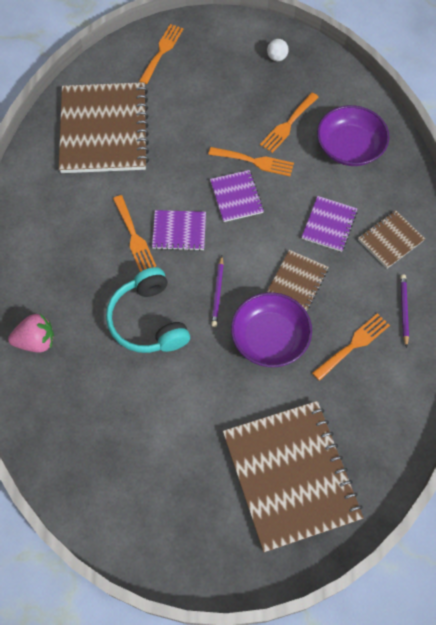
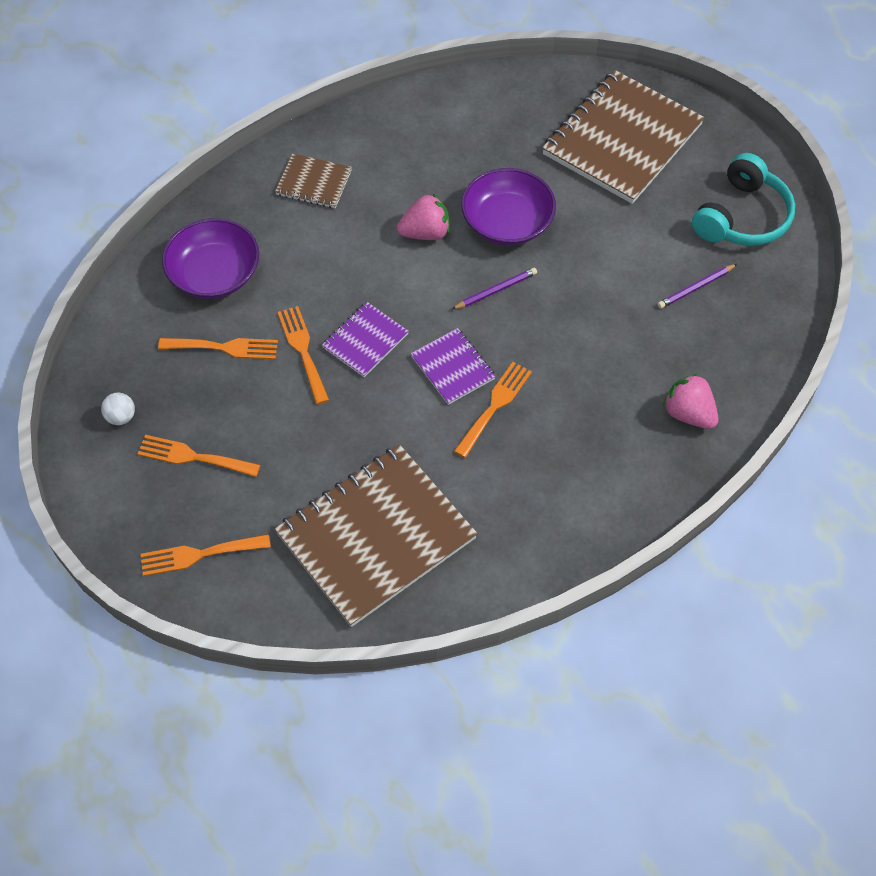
camera: 125 degrees left, 5 degrees down
(148, 320) = (578, 330): turquoise headphones -> turquoise headphones (742, 217)
(297, 281) = (425, 233): brown notebook -> pink strawberry
(329, 225) = (335, 241): purple notebook -> none
(353, 344) = (457, 157): orange fork -> orange fork (193, 457)
(404, 310) = (387, 137): purple pencil -> purple pencil (695, 288)

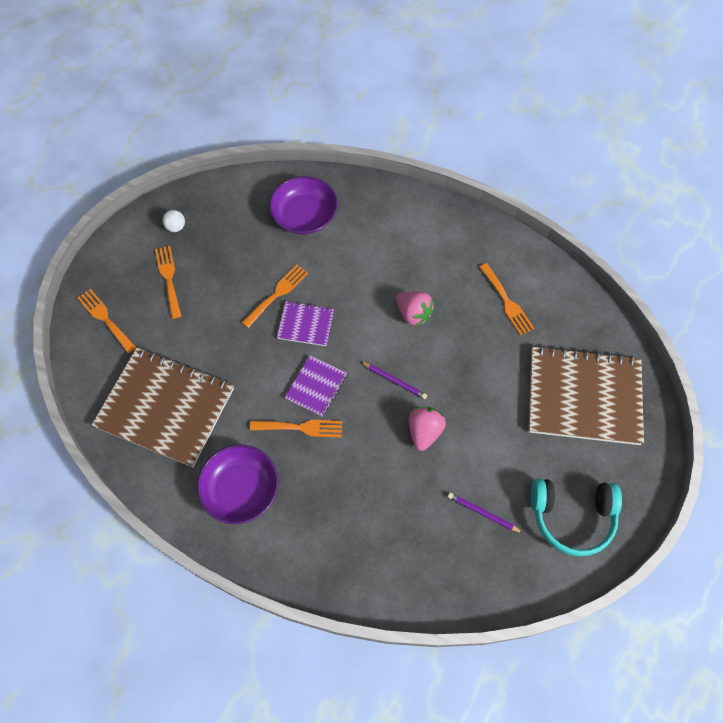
camera: 60 degrees right, 5 degrees up
(224, 347) = (254, 251): orange fork -> orange fork (507, 302)
(314, 183) = (409, 229): brown notebook -> none
(507, 222) = (456, 358): purple bowl -> purple bowl (241, 489)
(688, 413) = (368, 560): pink strawberry -> pink strawberry (424, 431)

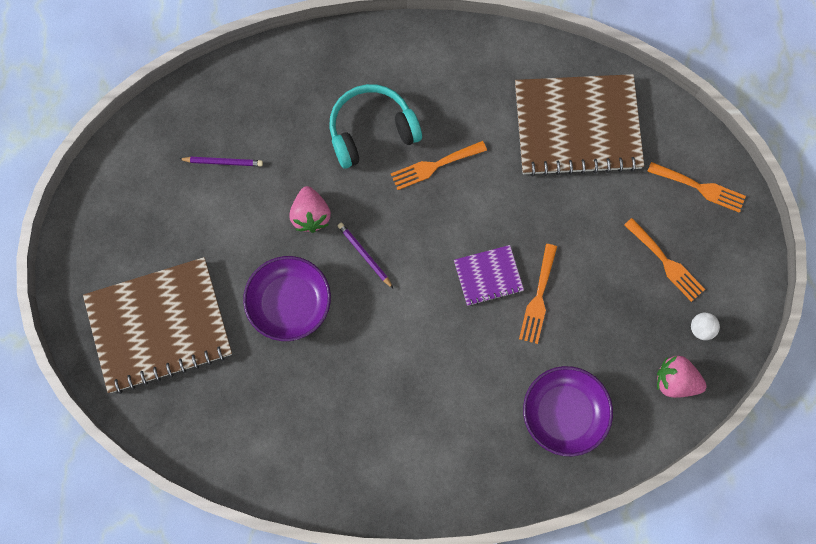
camera: 155 degrees right, 10 degrees up
(241, 489) = (459, 85): purple bowl -> purple bowl (289, 303)
(316, 386) = (441, 213): purple notebook -> none
(394, 381) = (364, 255): purple pencil -> purple pencil turned 45 degrees clockwise
(413, 314) = (378, 342): pink strawberry -> pink strawberry (675, 381)
(507, 302) = (279, 405): orange fork -> none
(572, 517) = (136, 195): turquoise headphones -> turquoise headphones (371, 131)

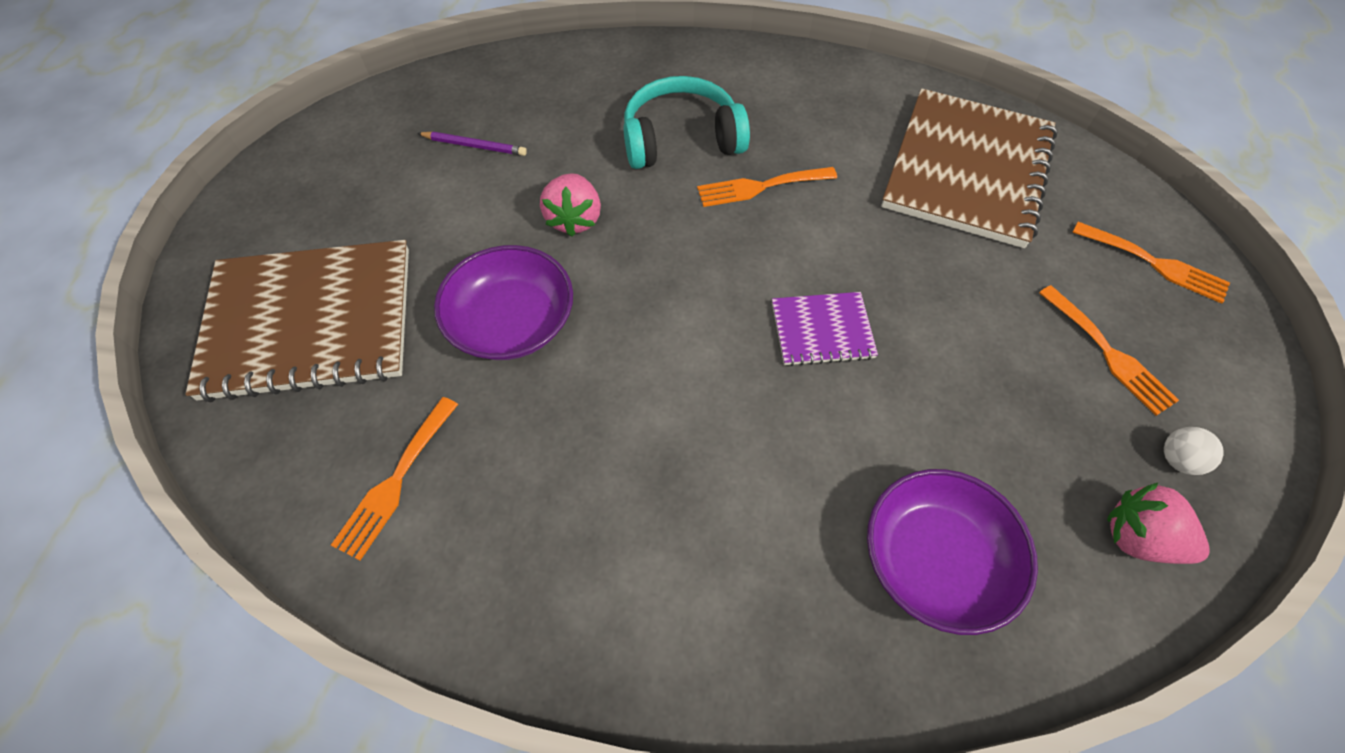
camera: 10 degrees right, 15 degrees down
(364, 255) = (639, 277): purple pencil -> none
(538, 298) = (899, 372): orange fork -> orange fork (395, 482)
(577, 127) = (967, 170): brown notebook -> brown notebook turned 75 degrees counterclockwise

